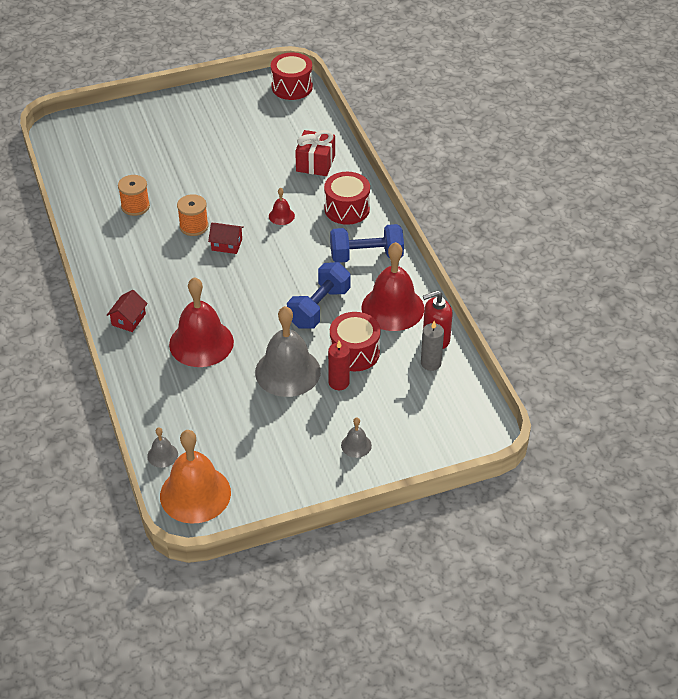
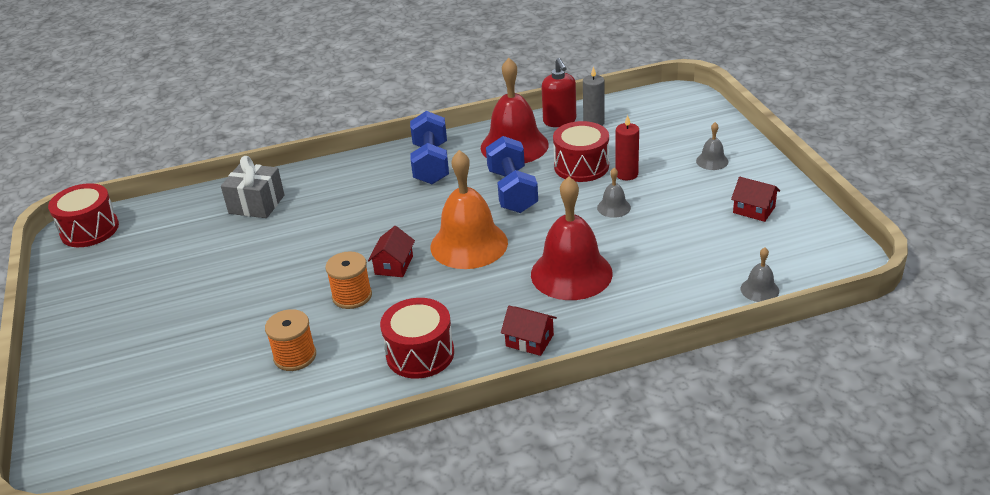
camera: 85 degrees left, 10 degrees down
(195, 494) = (810, 260): orange bell -> orange bell (469, 244)
(273, 466) = (754, 210): none -> red house
(281, 216) = (349, 225): red bell -> none
(287, 371) = (613, 207): grey bell -> grey bell, size x0.44
(315, 163) = (256, 204): red gift -> grey gift
(319, 308) = (512, 191): blue dumbbell -> blue dumbbell turned 45 degrees clockwise
(347, 209) = (348, 179): red drum -> red drum (420, 354)

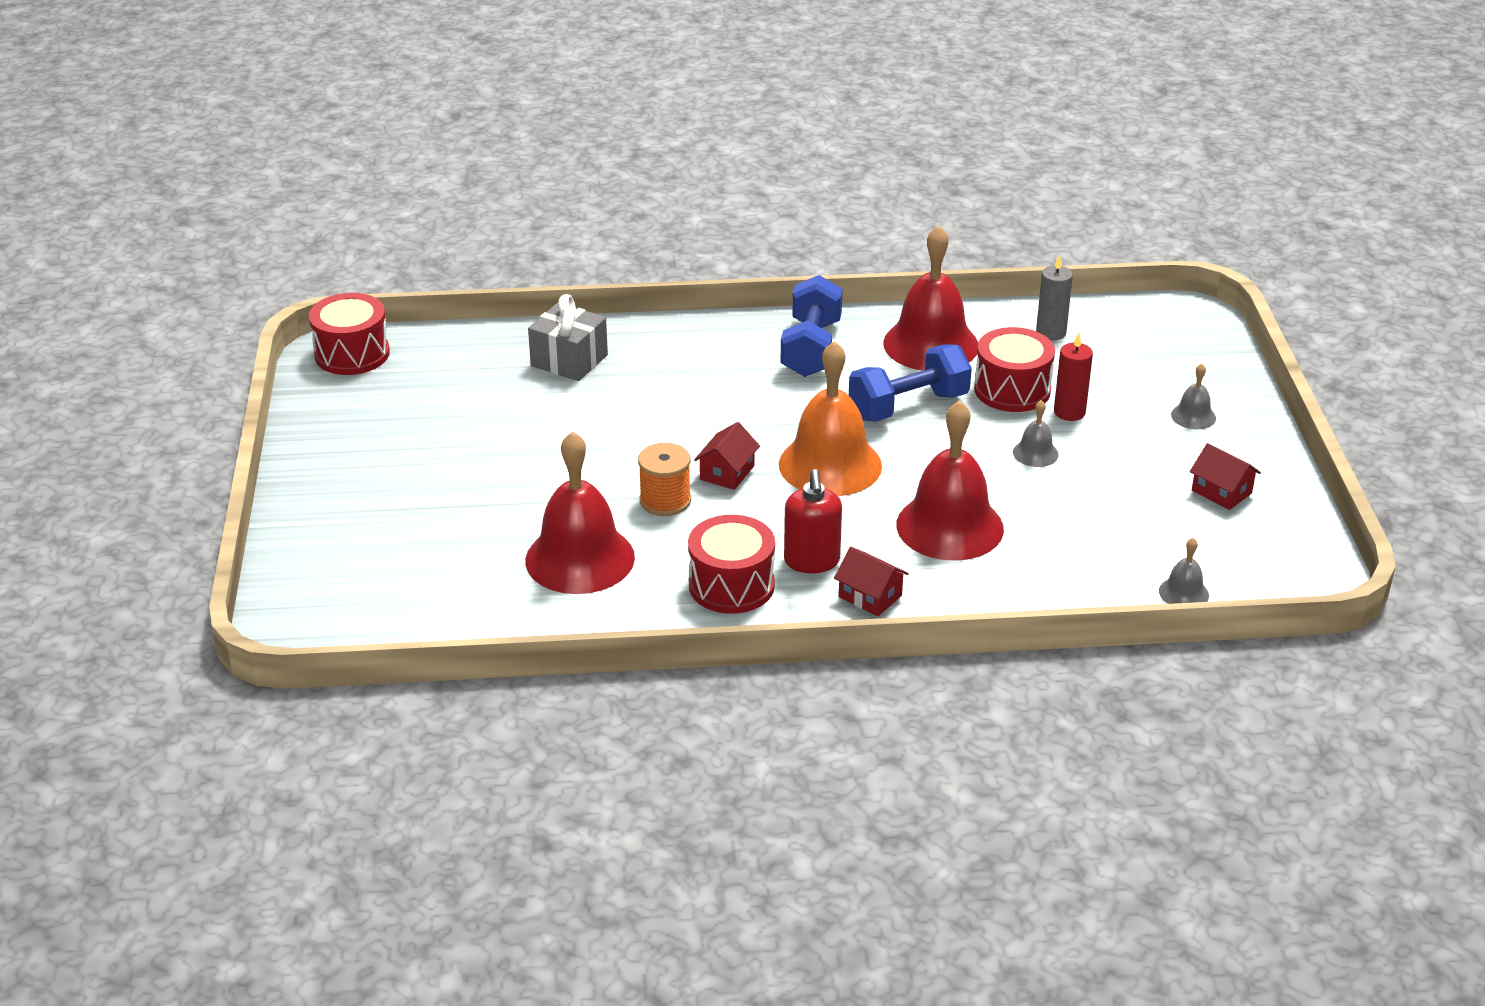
camera: 10 degrees right, 0 degrees up
(295, 356) = (580, 558): orange spool -> red bell
(512, 191) = (908, 406): blue dumbbell -> blue dumbbell turned 60 degrees clockwise
(559, 121) = (1005, 321): red soap dispenser -> red soap dispenser (812, 561)

